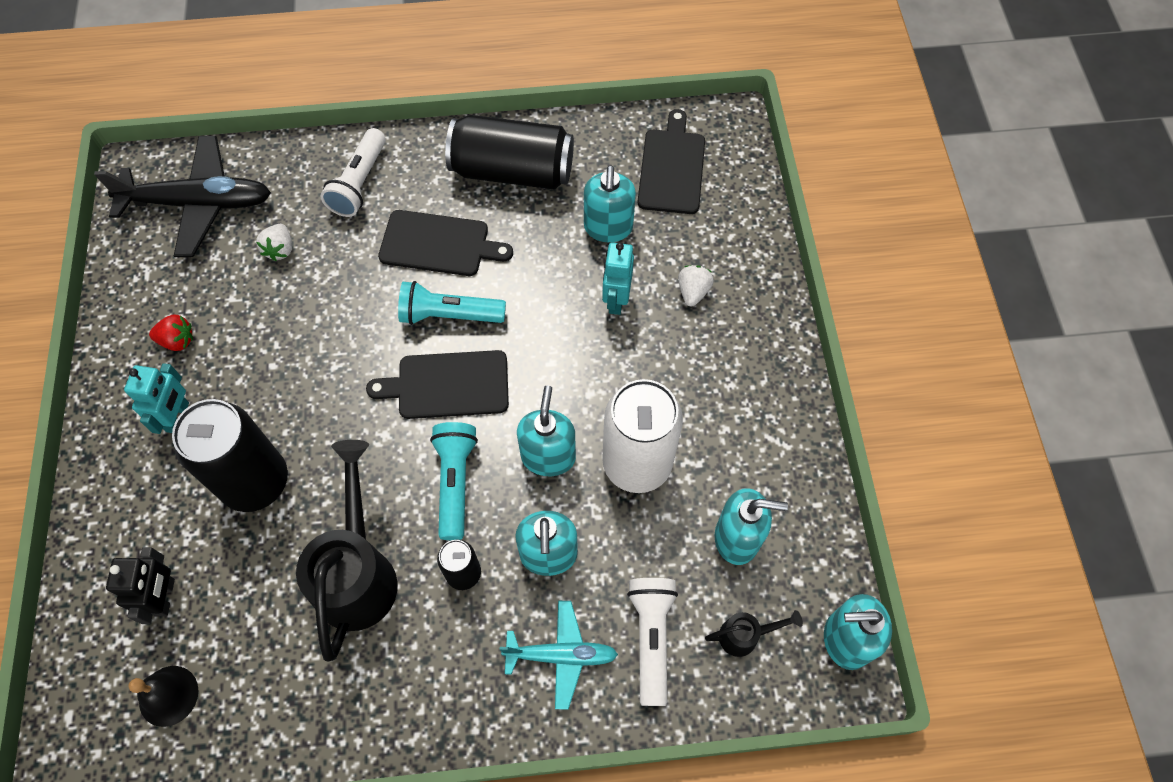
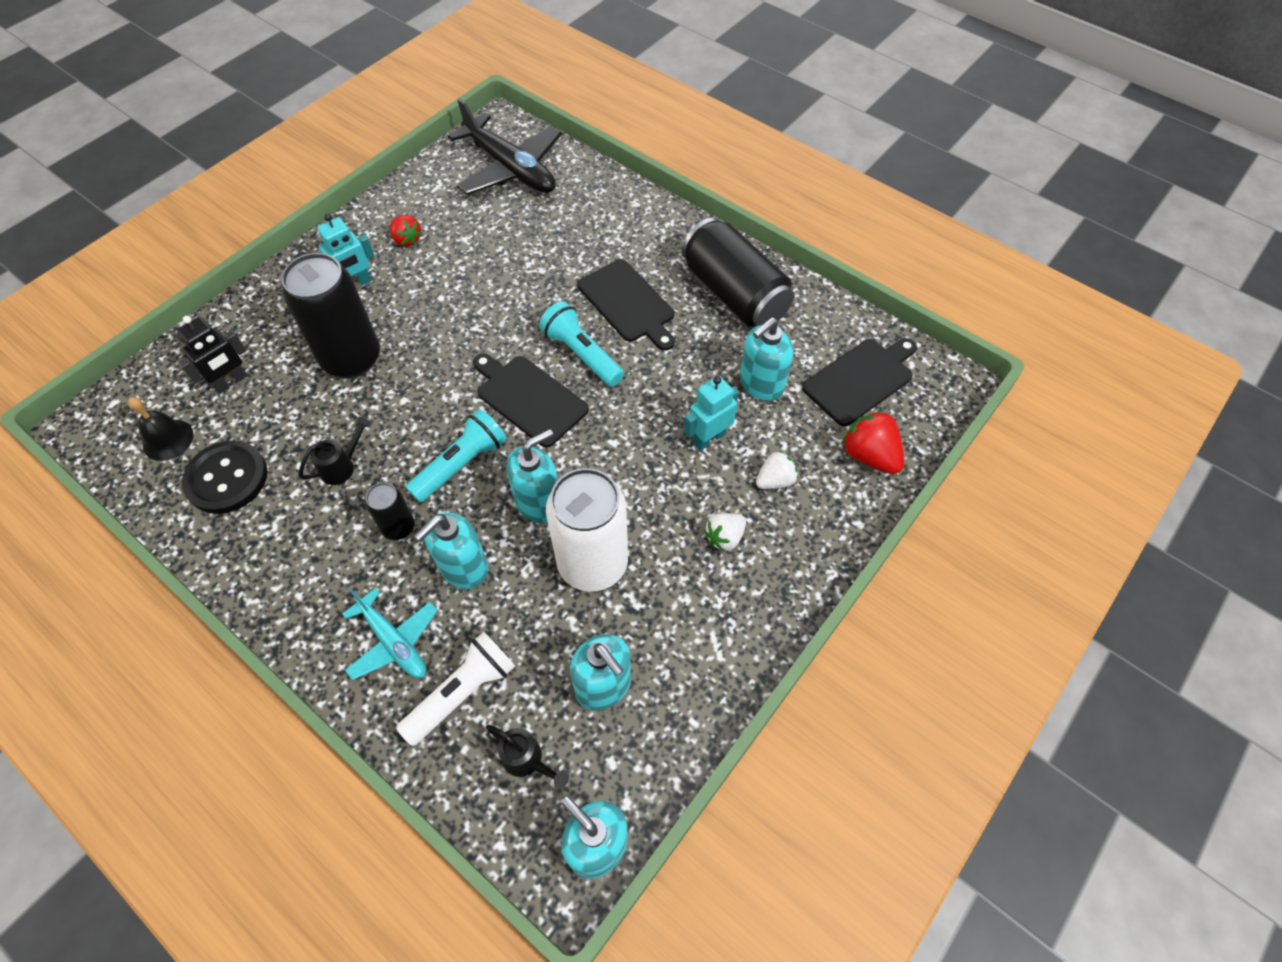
camera: 45 degrees right, 5 degrees down
(268, 674) = (227, 478): none -> black button
(280, 249) = (525, 231): white strawberry -> white strawberry (725, 537)
(358, 571) = (342, 466): black watering can -> black watering can, size x0.45
(359, 183) = (621, 226): white flashlight -> none
(734, 220) = (869, 455): none -> red strawberry

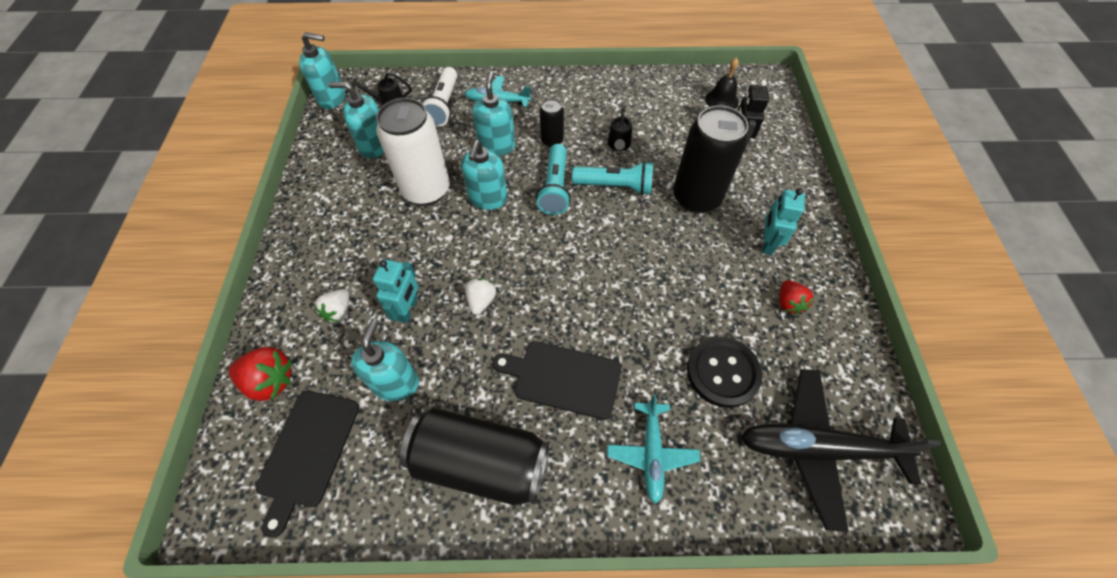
camera: 140 degrees right, 0 degrees up
(227, 478) = (666, 105): black button -> black button (723, 372)
(407, 239) = (788, 303): red strawberry -> red strawberry turned 105 degrees counterclockwise
(529, 398) = (558, 251): black cutting board -> none
(582, 354) = (555, 307): turquoise flashlight -> turquoise flashlight (615, 186)
(614, 228) = (651, 453): none -> turquoise plane
(725, 537) = (353, 253): white strawberry -> white strawberry (481, 301)

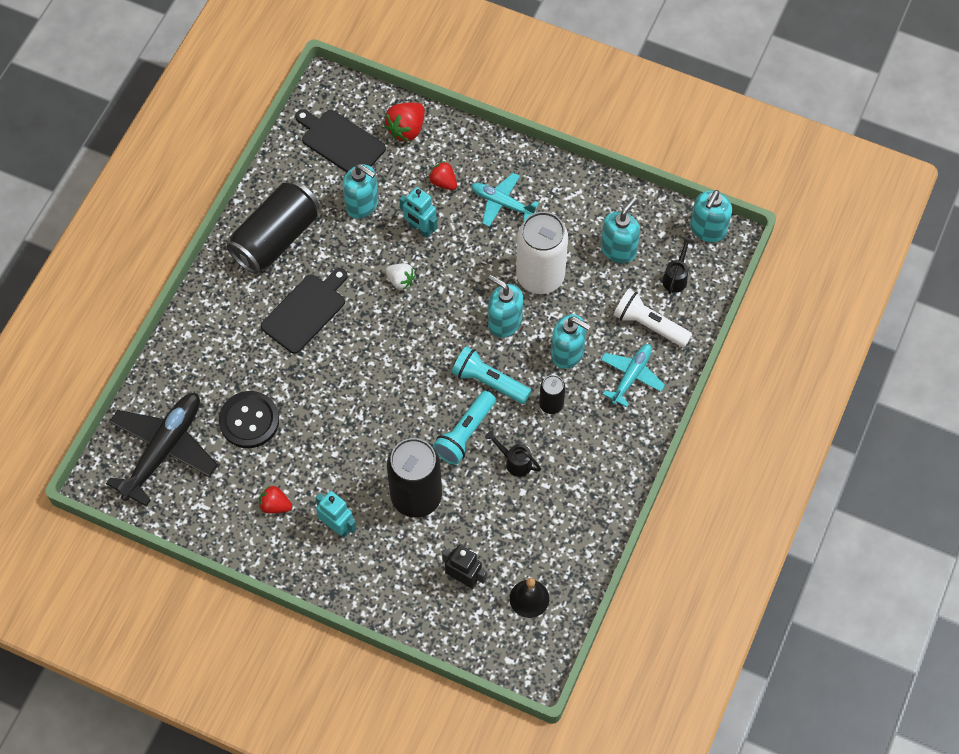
camera: 115 degrees right, 5 degrees up
(339, 311) = (443, 182): white strawberry -> red strawberry
(651, 453) = (222, 342): turquoise plane -> turquoise plane (502, 203)

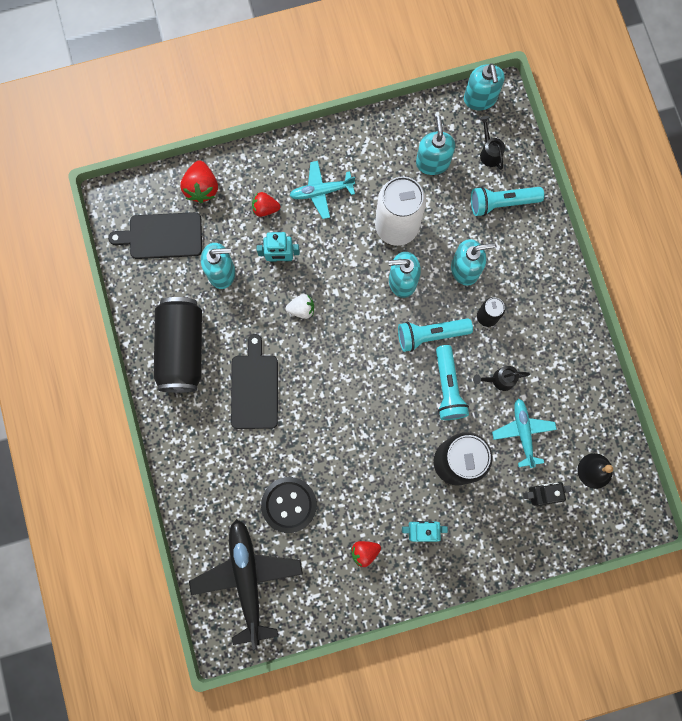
camera: 40 degrees left, 15 degrees up
(631, 376) = (522, 251): turquoise plane -> turquoise plane (523, 432)
(649, 325) = (502, 203): white flashlight -> turquoise flashlight

